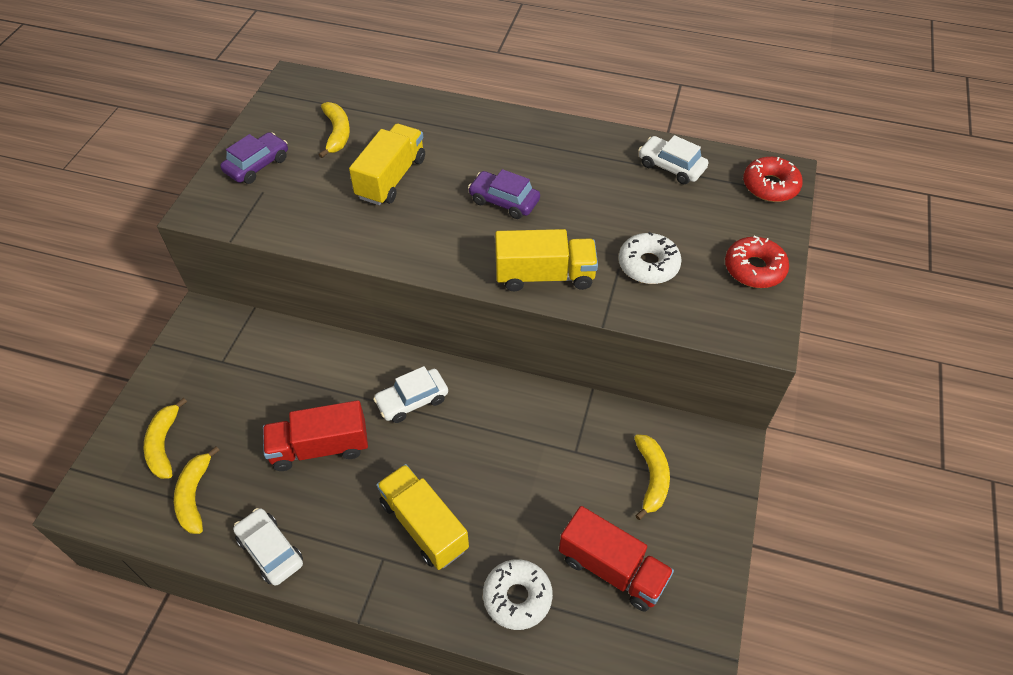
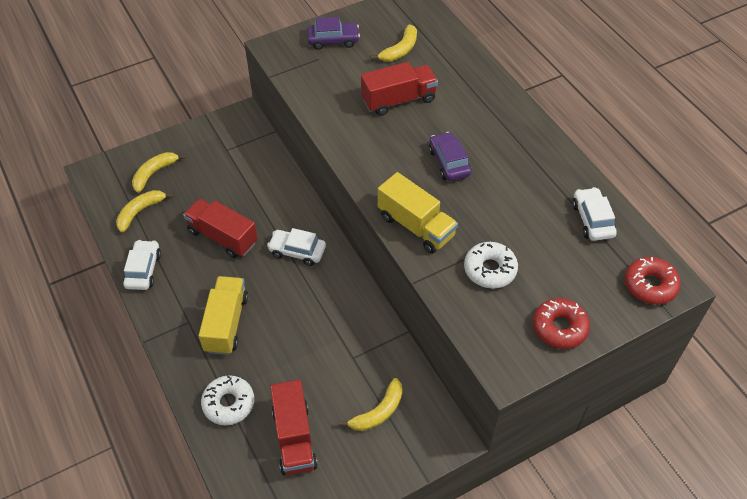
camera: 45 degrees right, 0 degrees up
(391, 178) = (398, 100): yellow truck -> red truck

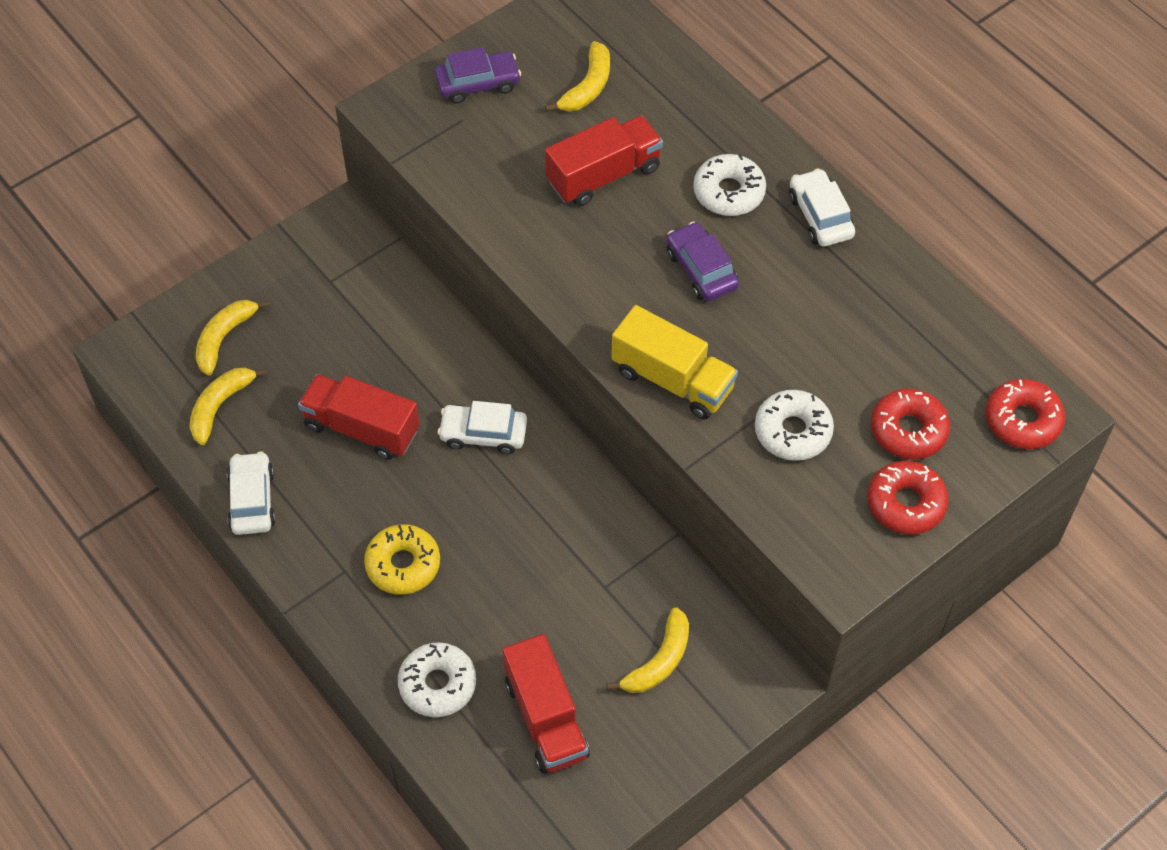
camera: 10 degrees left, 5 degrees up
(226, 323) = (403, 564): yellow truck -> yellow donut
(476, 120) = (729, 192): none -> white donut
(569, 280) = (908, 430): none -> red donut
(592, 220) = (927, 331): white car -> white car (820, 216)

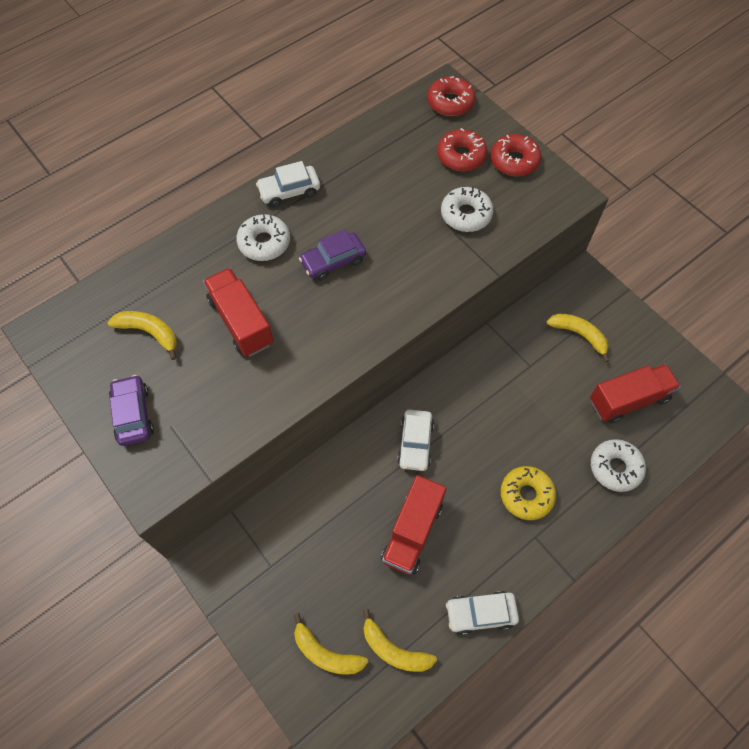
camera: 90 degrees left, 5 degrees up
(672, 380) = (428, 280): yellow truck -> none

